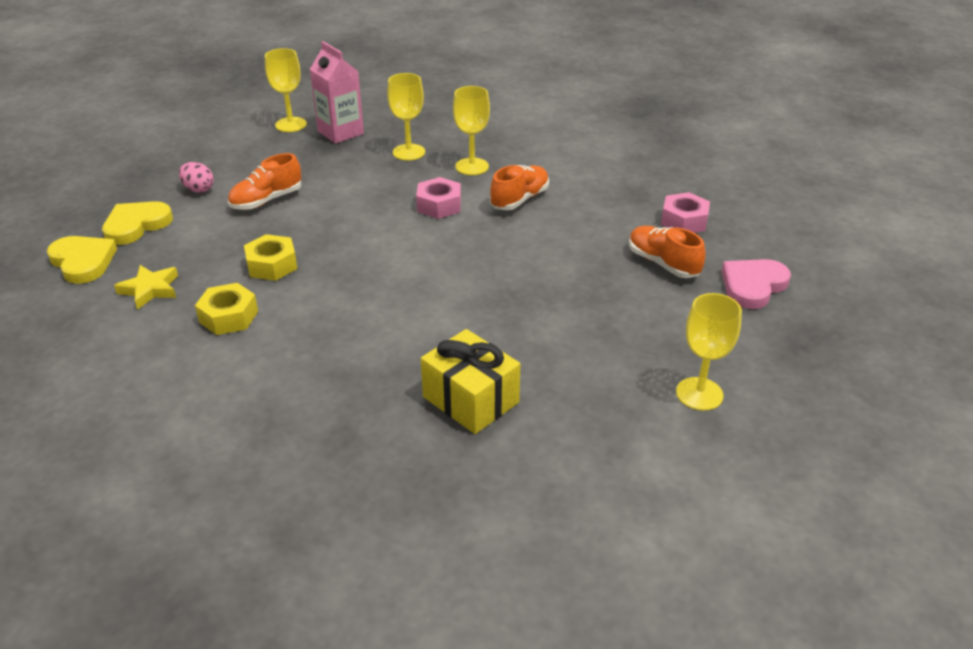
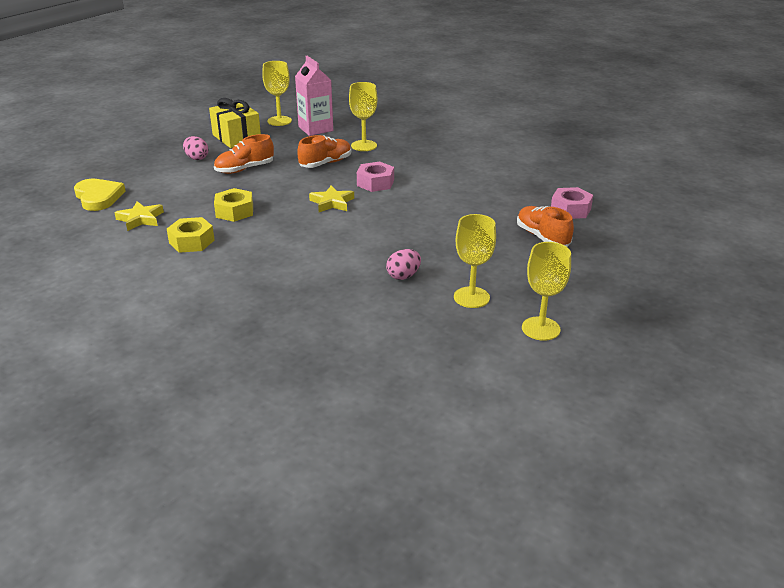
camera: 10 degrees right, 5 degrees down
(136, 225) = (144, 177): yellow heart -> none
(393, 240) = (332, 202): none -> yellow star
(470, 400) = (355, 313): yellow gift -> yellow gift (236, 137)
(472, 166) = (410, 159): yellow goblet -> yellow goblet (471, 297)
(513, 338) = (403, 276): none -> pink egg
(519, 199) = (440, 184): orange shoe -> orange shoe (325, 163)
(753, 286) = (612, 259): pink heart -> none

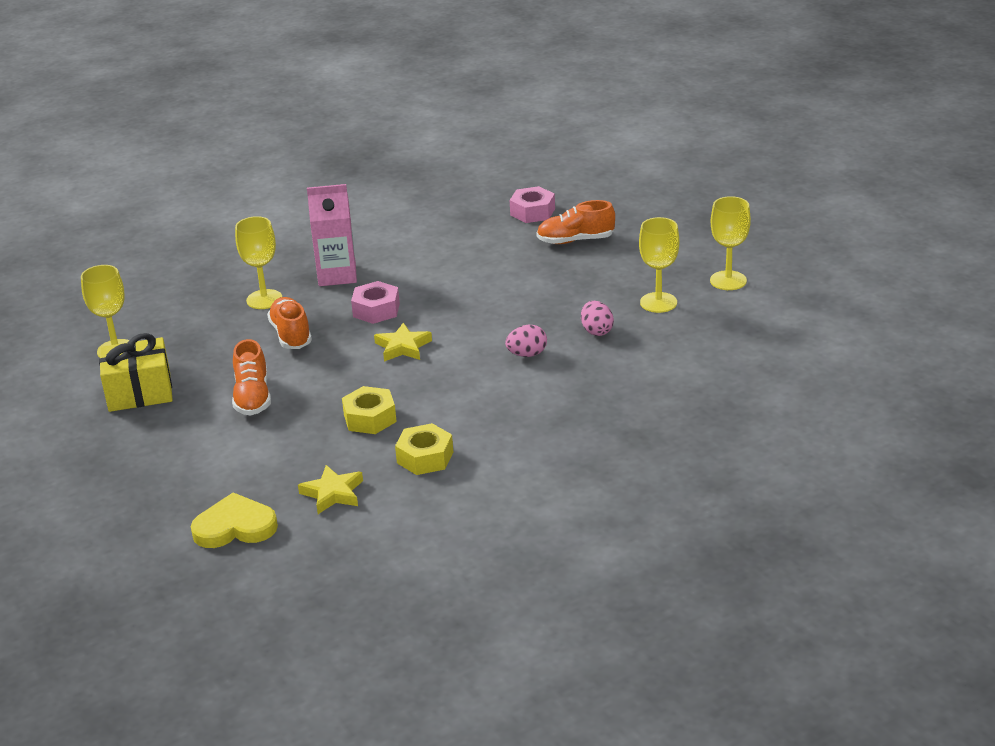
camera: 65 degrees left, 0 degrees up
(196, 158) = (179, 433): pink egg -> pink egg (527, 354)
(315, 129) = (174, 326): pink carton -> pink carton (337, 275)

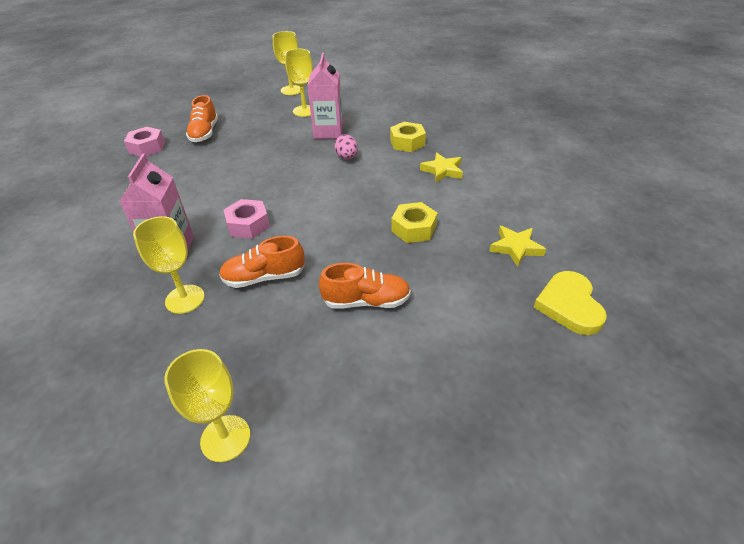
camera: 85 degrees left, 10 degrees up
(139, 392) = (332, 401): yellow gift -> none
(403, 347) = (314, 211): yellow star -> yellow star (442, 170)
(425, 457) = (468, 203): yellow nut -> yellow nut (407, 142)
(596, 331) = (328, 132): pink egg -> pink carton

